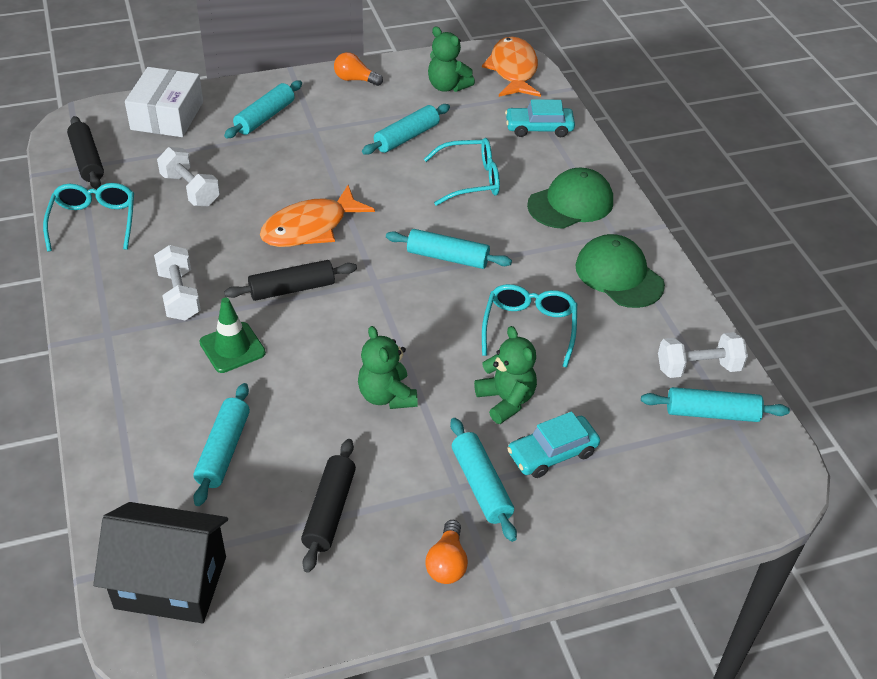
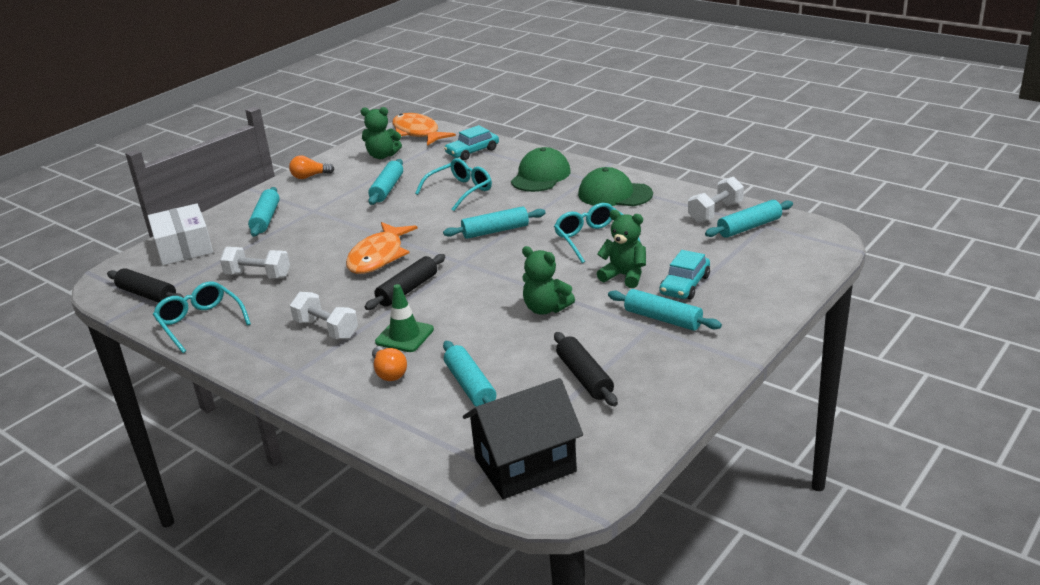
camera: 30 degrees left, 15 degrees down
(447, 563) = (692, 362): orange light bulb -> orange light bulb (389, 373)

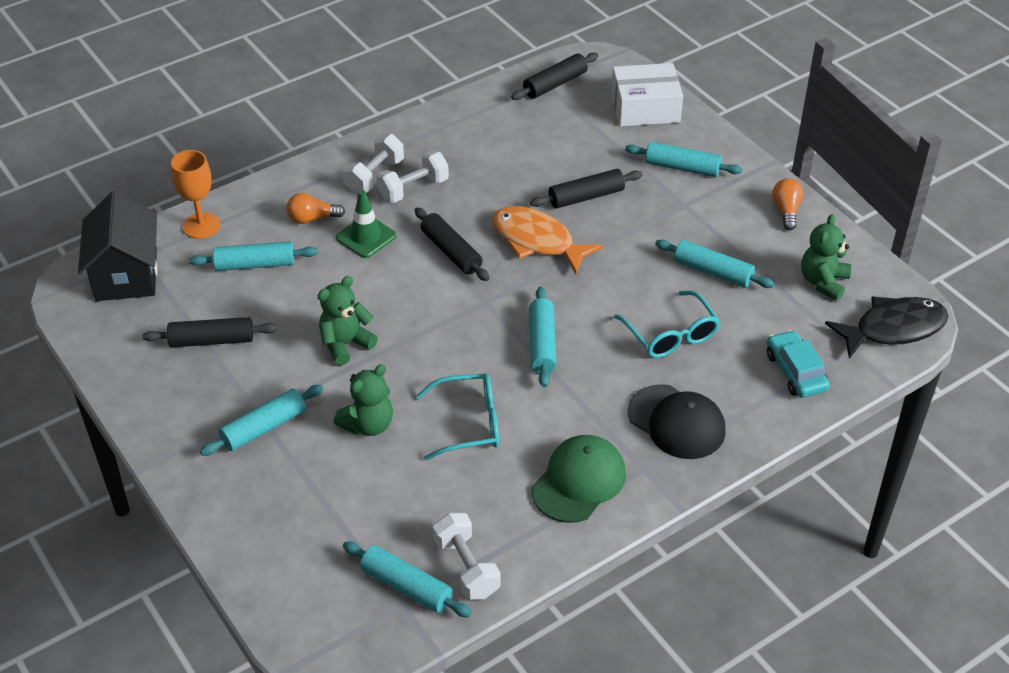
camera: 105 degrees right, 15 degrees up
(200, 322) = (479, 114): turquoise glasses -> none
(258, 275) = (549, 154): white dumbbell -> white dumbbell (374, 176)
(314, 248) = (586, 197): none -> black rolling pin
(418, 133) = (893, 329): orange fish -> black fish
(426, 440) = (201, 226): none -> orange goblet
(540, 176) = (676, 422): green cap -> black cap
(684, 285) = (315, 469): turquoise car -> none
(749, 227) = (406, 586): turquoise rolling pin -> turquoise rolling pin turned 45 degrees counterclockwise

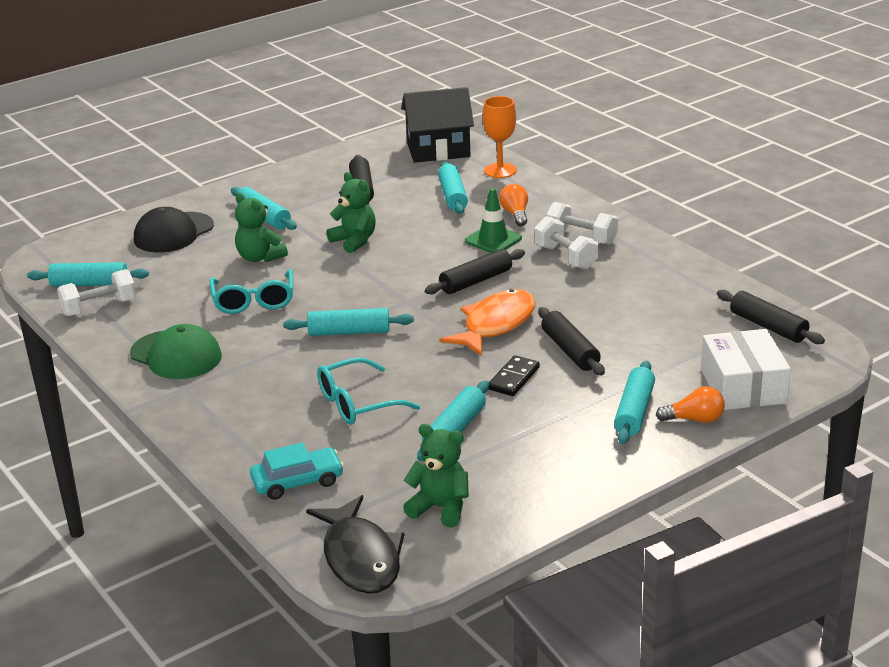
camera: 90 degrees right, 15 degrees down
(406, 586) = (89, 284): turquoise rolling pin -> turquoise rolling pin turned 60 degrees clockwise
(631, 233) = (513, 378): none -> black domino
(676, 422) = (237, 406): black cap -> black cap (173, 233)
(786, 211) = (567, 485): orange light bulb -> orange light bulb (694, 419)

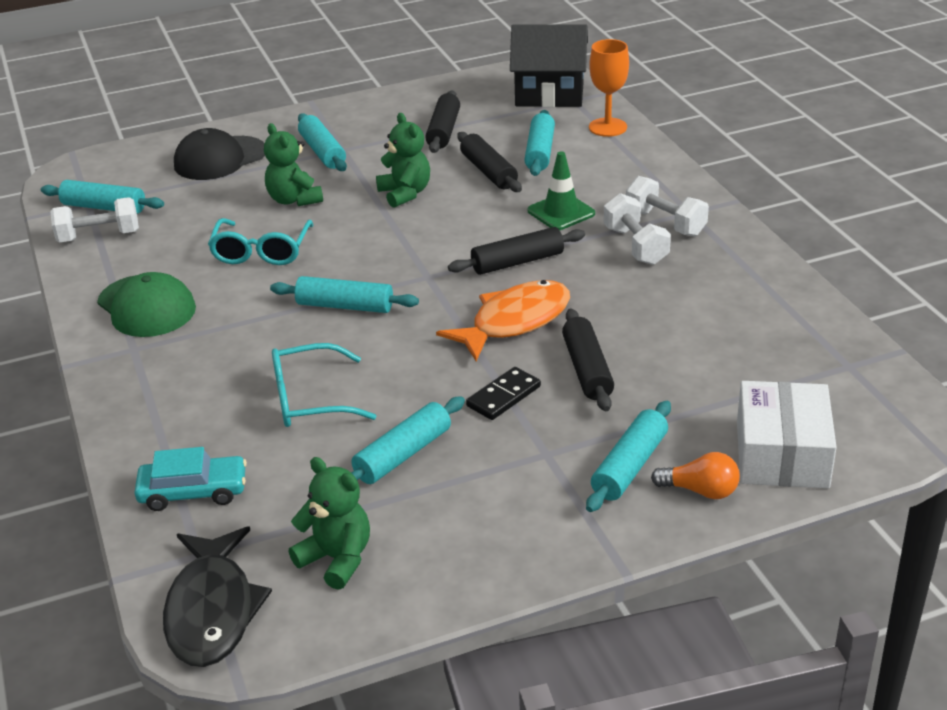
camera: 15 degrees right, 5 degrees up
(515, 214) = (601, 183): orange light bulb -> none
(768, 326) = (847, 375): black rolling pin -> black rolling pin (488, 172)

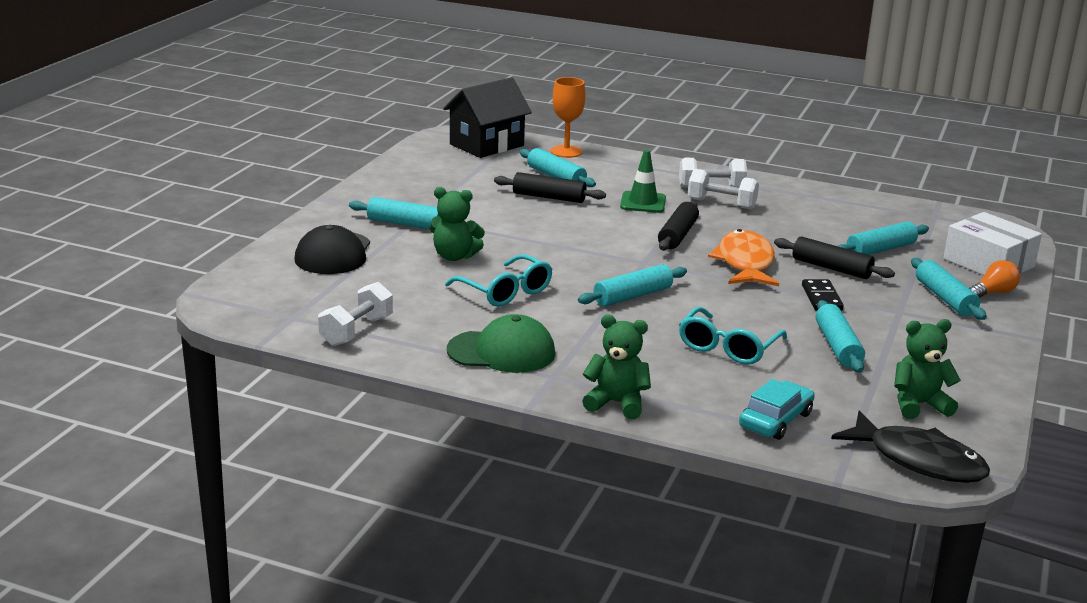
camera: 50 degrees left, 10 degrees down
(104, 207) = (313, 314): turquoise rolling pin -> turquoise rolling pin (880, 249)
(405, 193) = (523, 226): green teddy bear -> green teddy bear (616, 403)
(443, 131) = (464, 185): black rolling pin -> none

